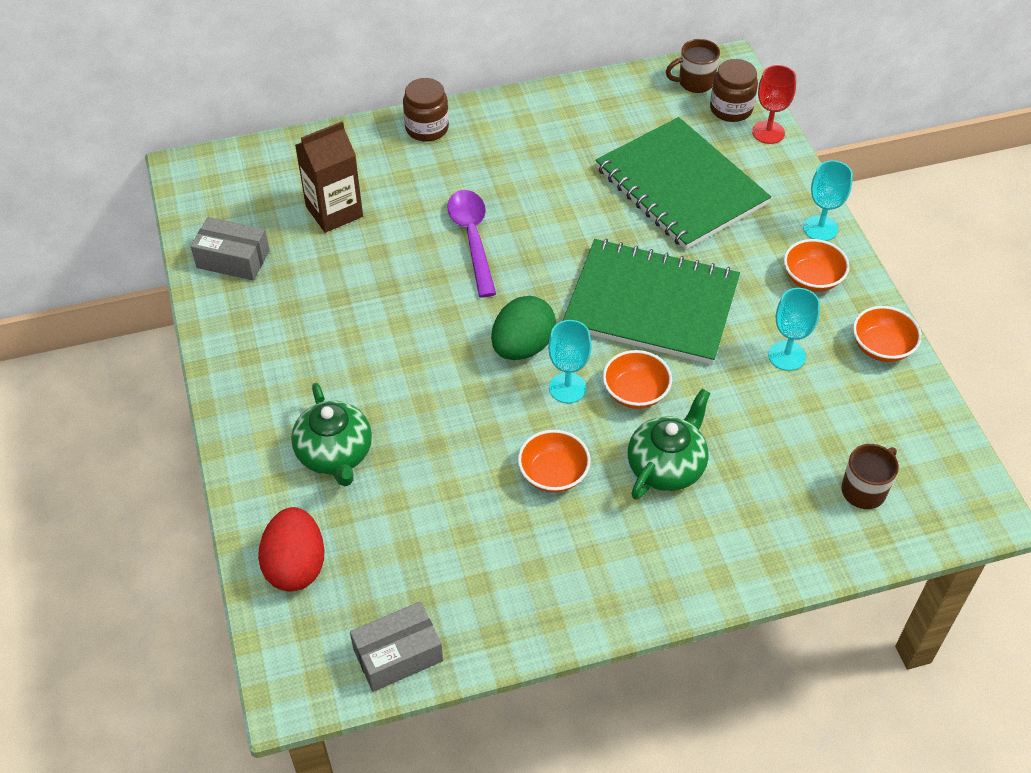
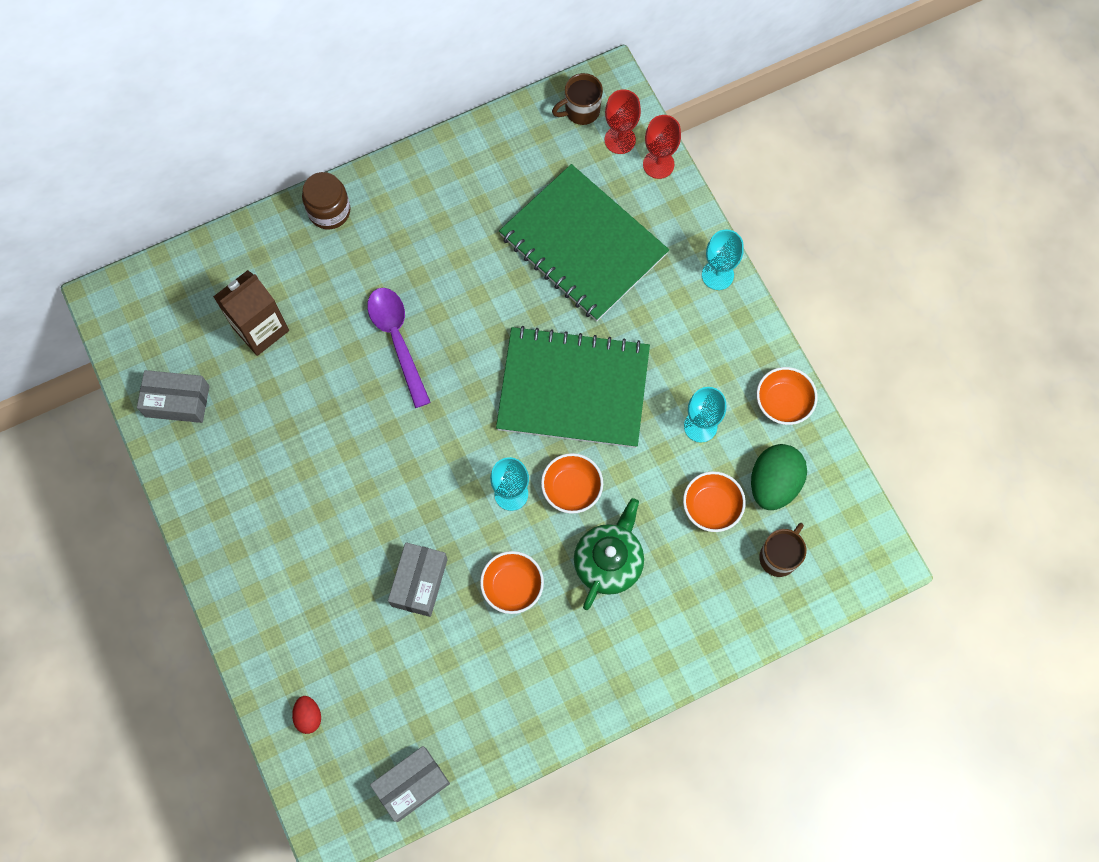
camera: 10 degrees left, 20 degrees up
(296, 566) = (308, 716): red egg -> red egg, size x0.51
(335, 454) = (318, 599): green teapot -> none
(450, 455) = (419, 582): none -> grey box
(522, 347) = (464, 456): green egg -> green egg (773, 483)
(731, 109) = (620, 140): brown jar -> red goblet
(812, 278) = (715, 335): orange bowl -> orange bowl (711, 507)

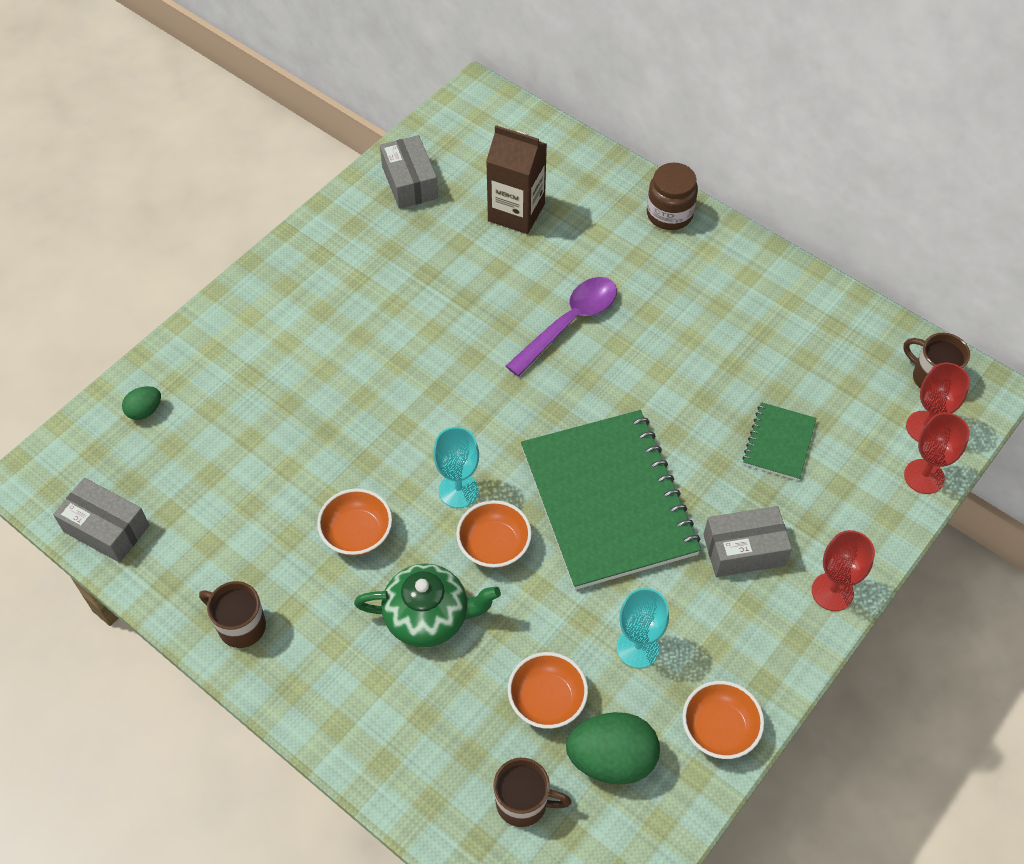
camera: 65 degrees right, 15 degrees down
(308, 716) = (145, 411): red egg -> green egg
(419, 582) = (322, 447): grey box -> grey box (744, 550)
(551, 706) = (240, 626): none -> brown mug
(583, 245) = (778, 442): green notebook -> green notebook, size x0.45
(717, 275) = (832, 592): turquoise goblet -> red goblet

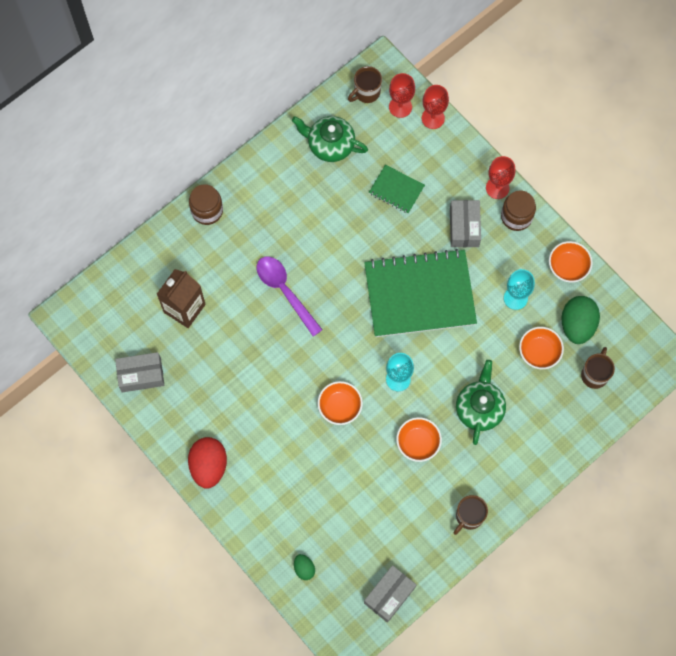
camera: 80 degrees left, 15 degrees up
(289, 275) = (209, 466): none -> red egg
(494, 545) = (439, 364): orange bowl -> orange bowl (340, 407)
(788, 629) = (516, 216): none -> brown jar
(824, 343) = (330, 145): none -> green teapot

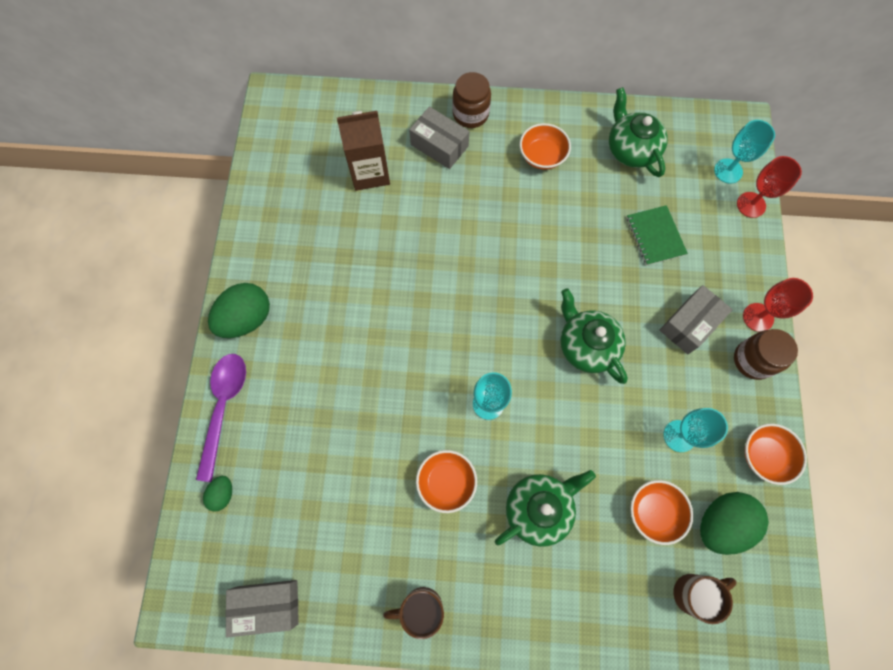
camera: 45 degrees right, 0 degrees up
(141, 375) = (278, 193): grey box -> grey box (439, 145)
(209, 466) = (247, 318): red egg -> green egg
(285, 291) = (467, 233): purple spoon -> purple spoon (224, 407)
(340, 407) = (410, 377): orange bowl -> orange bowl (542, 156)
(366, 92) = (707, 134): brown mug -> none
(400, 107) = (728, 171): red goblet -> turquoise goblet
(419, 294) = (586, 345): green notebook -> green teapot

